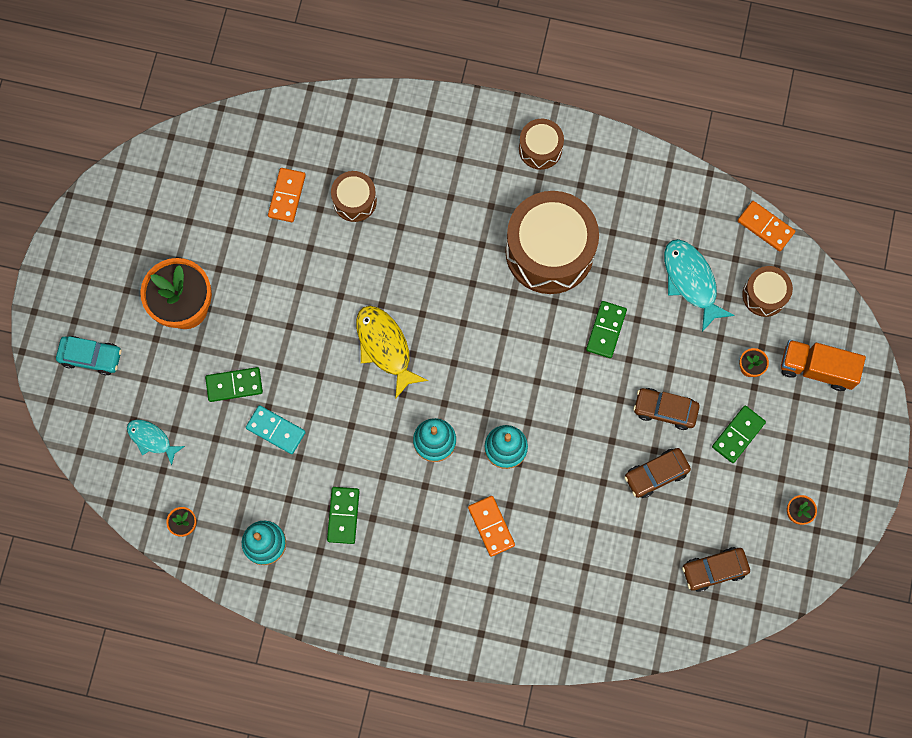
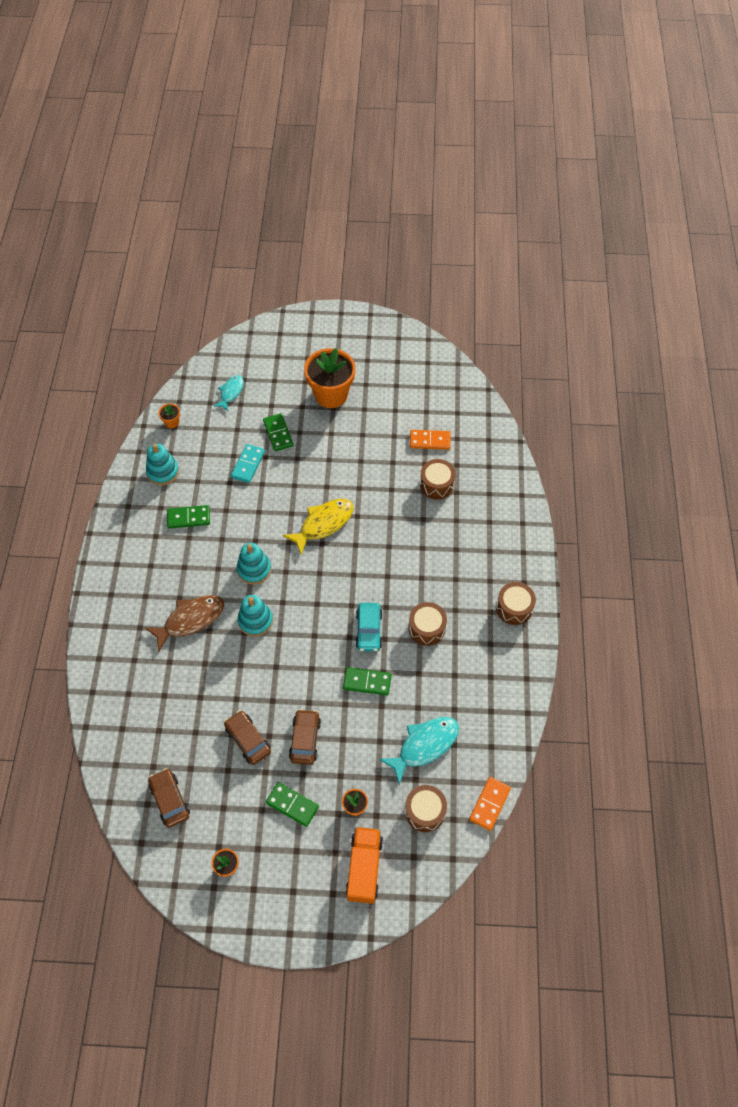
camera: 80 degrees right, 15 degrees down
(91, 357) = (285, 348): turquoise car -> turquoise car (369, 630)
(491, 526) = (190, 620): orange domino -> brown fish
(549, 251) = (426, 628): brown drum -> brown drum, size x0.50

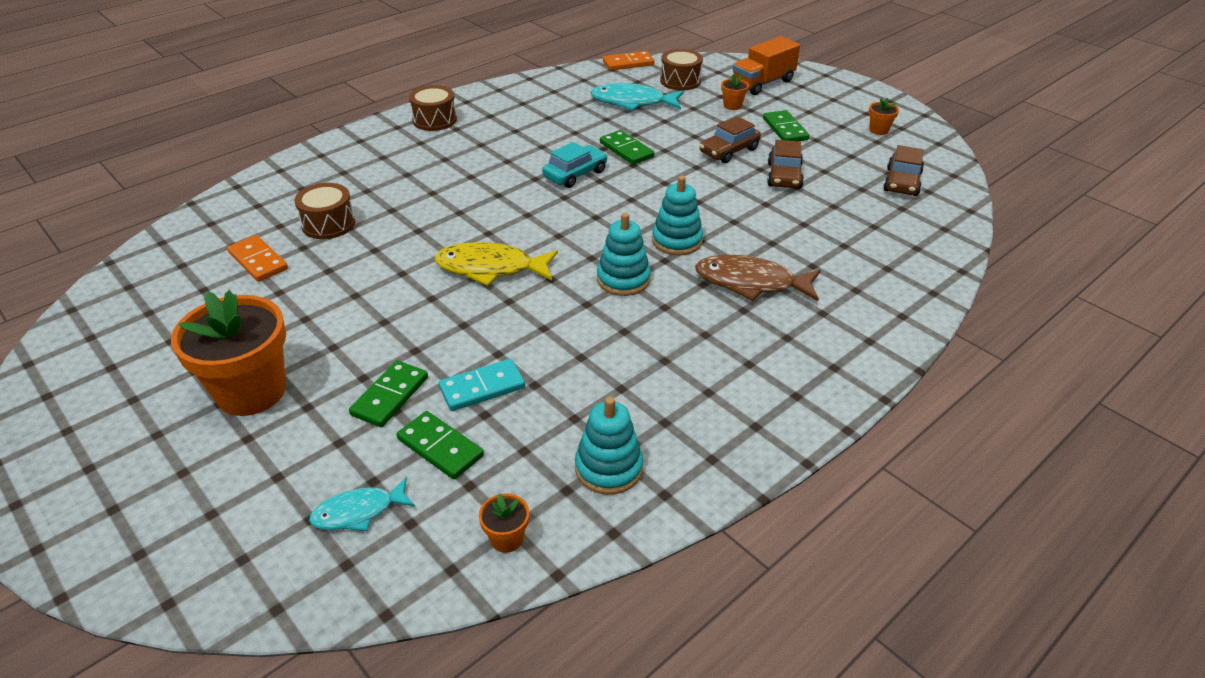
camera: 135 degrees left, 20 degrees down
(188, 518) = (639, 381): green domino -> green domino (440, 448)
(426, 628) = (524, 148): brown drum -> none

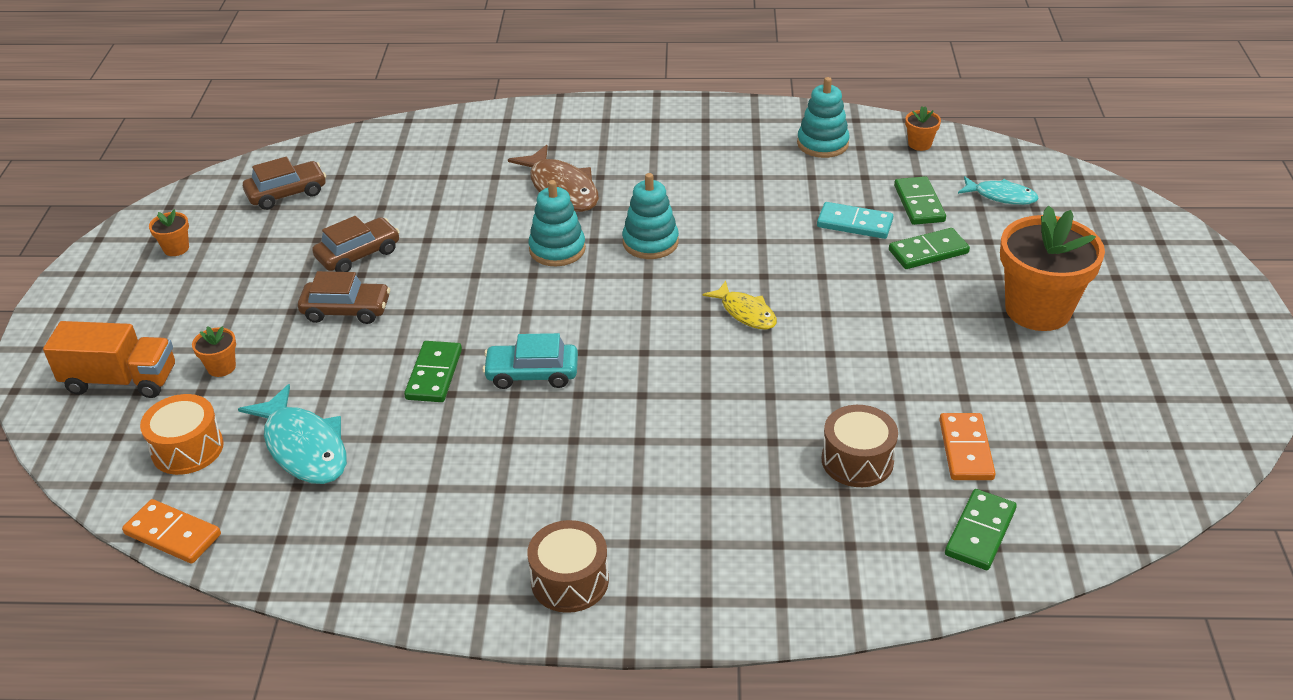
camera: 135 degrees left, 0 degrees up
(491, 268) = (745, 312): yellow fish -> yellow fish, size x0.62
(680, 81) = (187, 449): brown drum -> orange drum
(785, 129) = (245, 302): green domino -> green domino (980, 532)

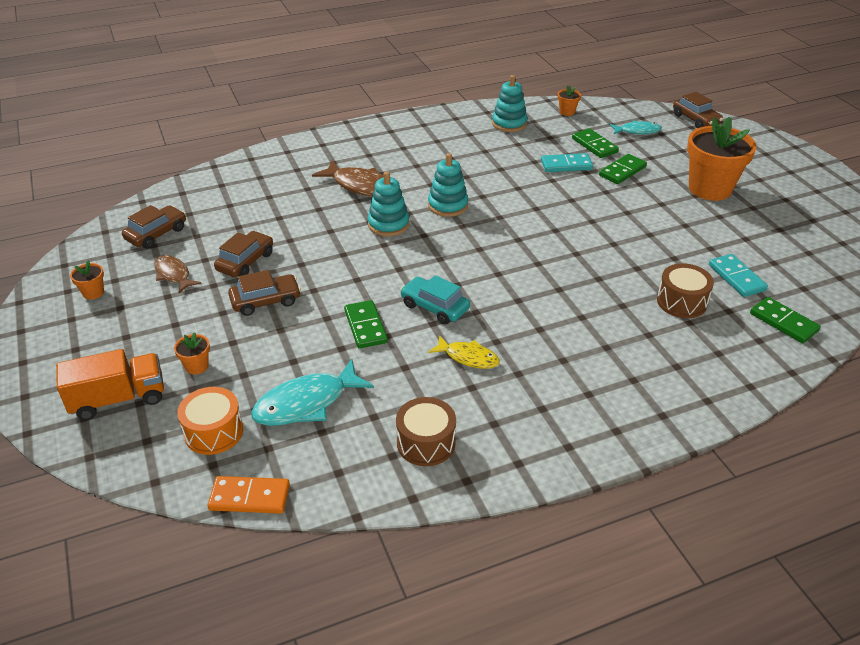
camera: 25 degrees left, 0 degrees up
(271, 249) = (173, 275): none -> brown fish
(303, 447) = (306, 403): turquoise fish -> turquoise fish turned 120 degrees clockwise
(532, 374) = (434, 307): turquoise car -> turquoise car turned 60 degrees clockwise
(570, 581) = (567, 432): brown drum -> brown drum (426, 443)
(745, 312) = (543, 233): yellow fish -> yellow fish (468, 357)
(965, 449) = (736, 277): orange domino -> turquoise domino
(980, 532) = (783, 322): green domino -> green domino turned 45 degrees counterclockwise
(1107, 198) = (695, 119): none -> brown car

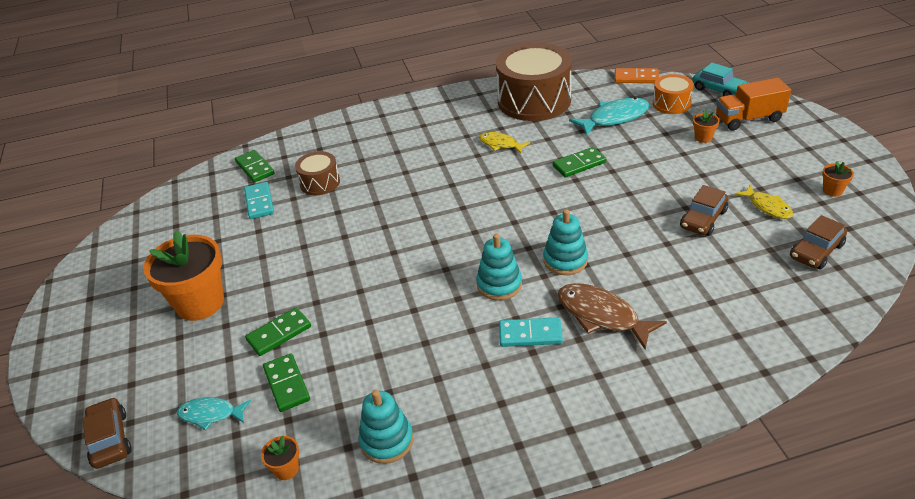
camera: 170 degrees left, 0 degrees up
(173, 275) = (767, 207): brown fish -> yellow fish
(266, 301) = (669, 183): brown car -> none
(365, 326) = (579, 164): green domino -> green domino turned 75 degrees clockwise
(426, 443) = (534, 100): brown drum -> brown drum, size x2.01
(434, 307) = (522, 178): turquoise car -> turquoise car (718, 90)
(566, 165) = (341, 346): turquoise domino -> turquoise domino (530, 334)

